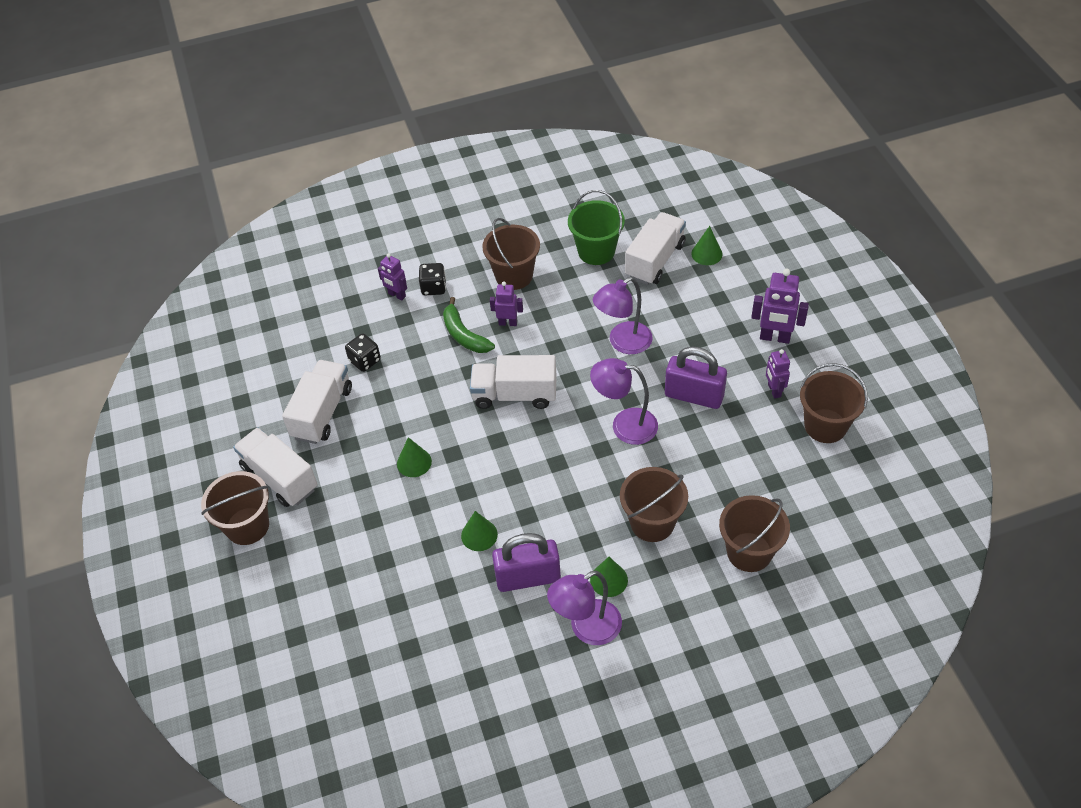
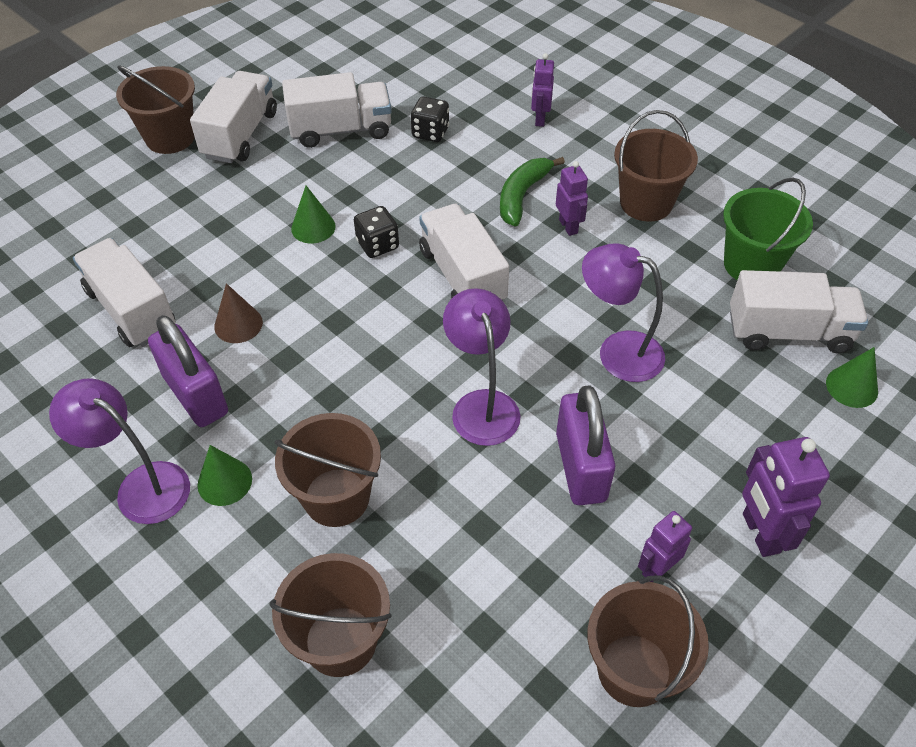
camera: 60 degrees right, 0 degrees up
(424, 598) = (132, 309): none -> white truck
(433, 287) = (573, 143): black dice -> black dice (377, 245)
(479, 535) = (238, 324): green cone -> brown cone

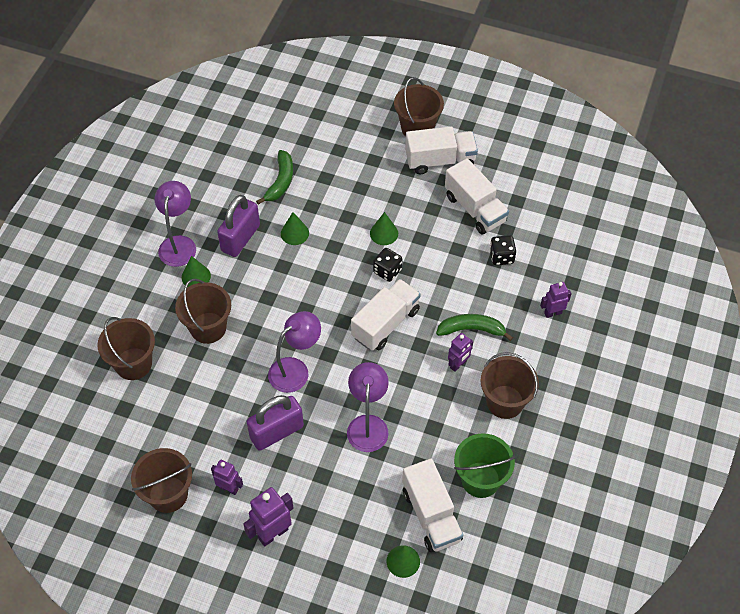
camera: 65 degrees right, 5 degrees up
(132, 309) = (280, 181): white truck -> green banana
(238, 324) = (294, 233): brown cone -> green cone

